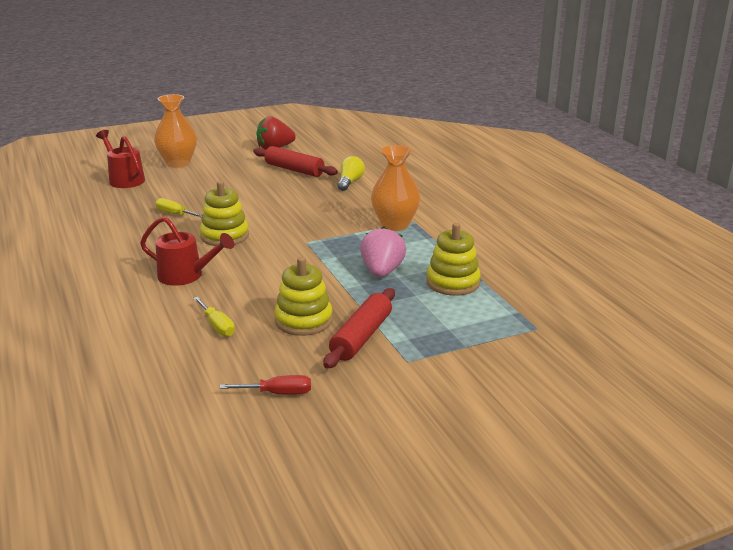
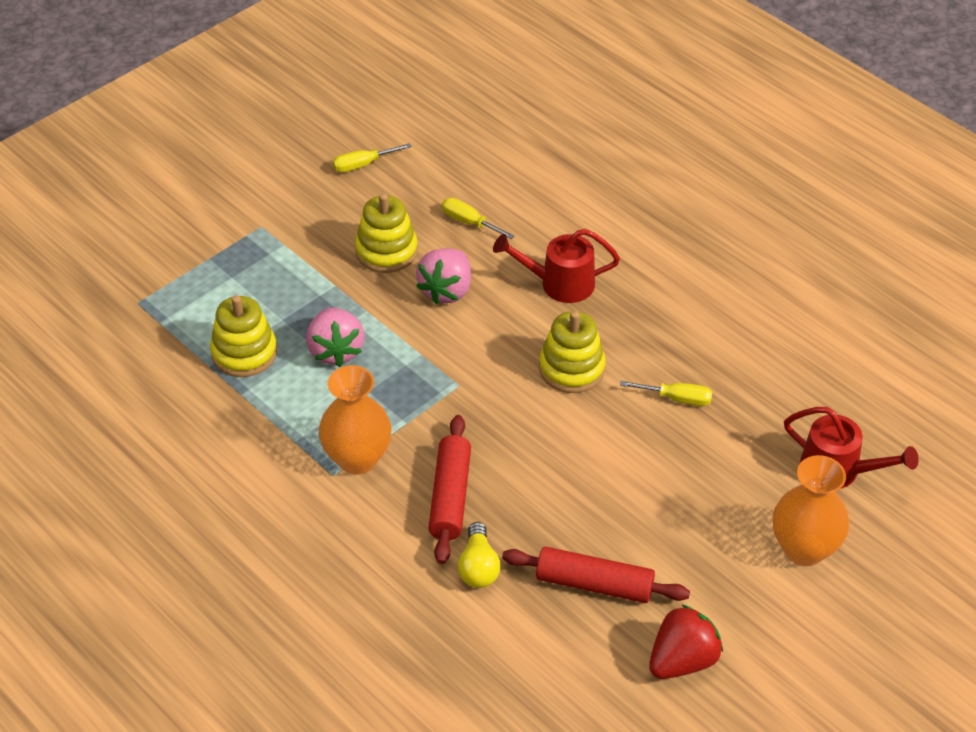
camera: 160 degrees right, 20 degrees up
(274, 288) = (446, 290): none -> pink strawberry
(278, 393) = (362, 165): red screwdriver -> yellow screwdriver
(361, 337) = (317, 245): red rolling pin -> red rolling pin (450, 497)

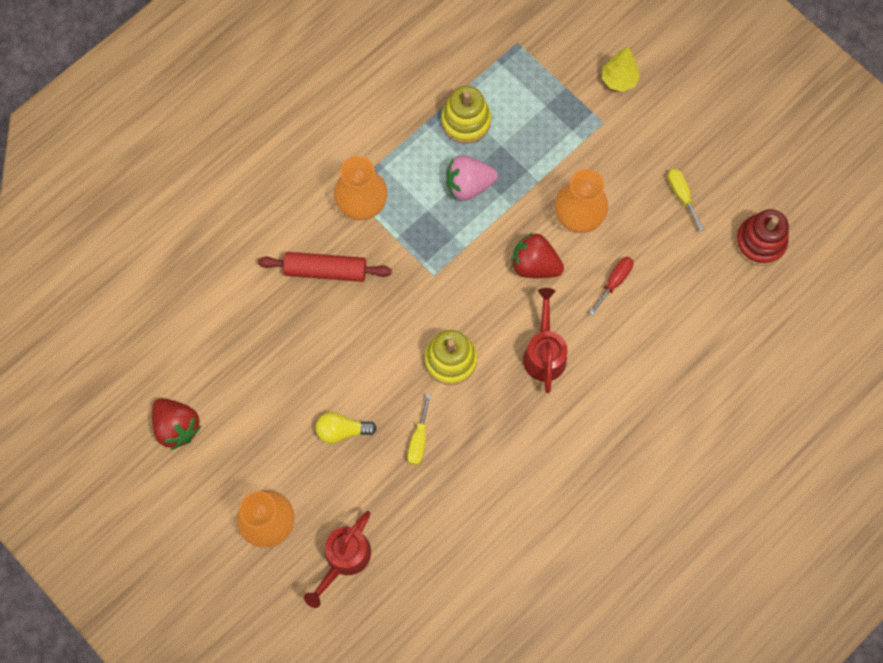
camera: 90 degrees right, 25 degrees up
(205, 212) = (619, 80): none -> yellow tree
(386, 251) = (578, 218): yellow stacking toy -> orange vase
(423, 107) = (760, 242): none -> red stacking toy
(446, 290) = (534, 265): pink strawberry -> red strawberry
(469, 222) = (614, 281): yellow screwdriver -> red screwdriver
(478, 567) = (262, 290): yellow light bulb -> yellow light bulb (342, 430)
(594, 584) = (244, 369): red rolling pin -> none

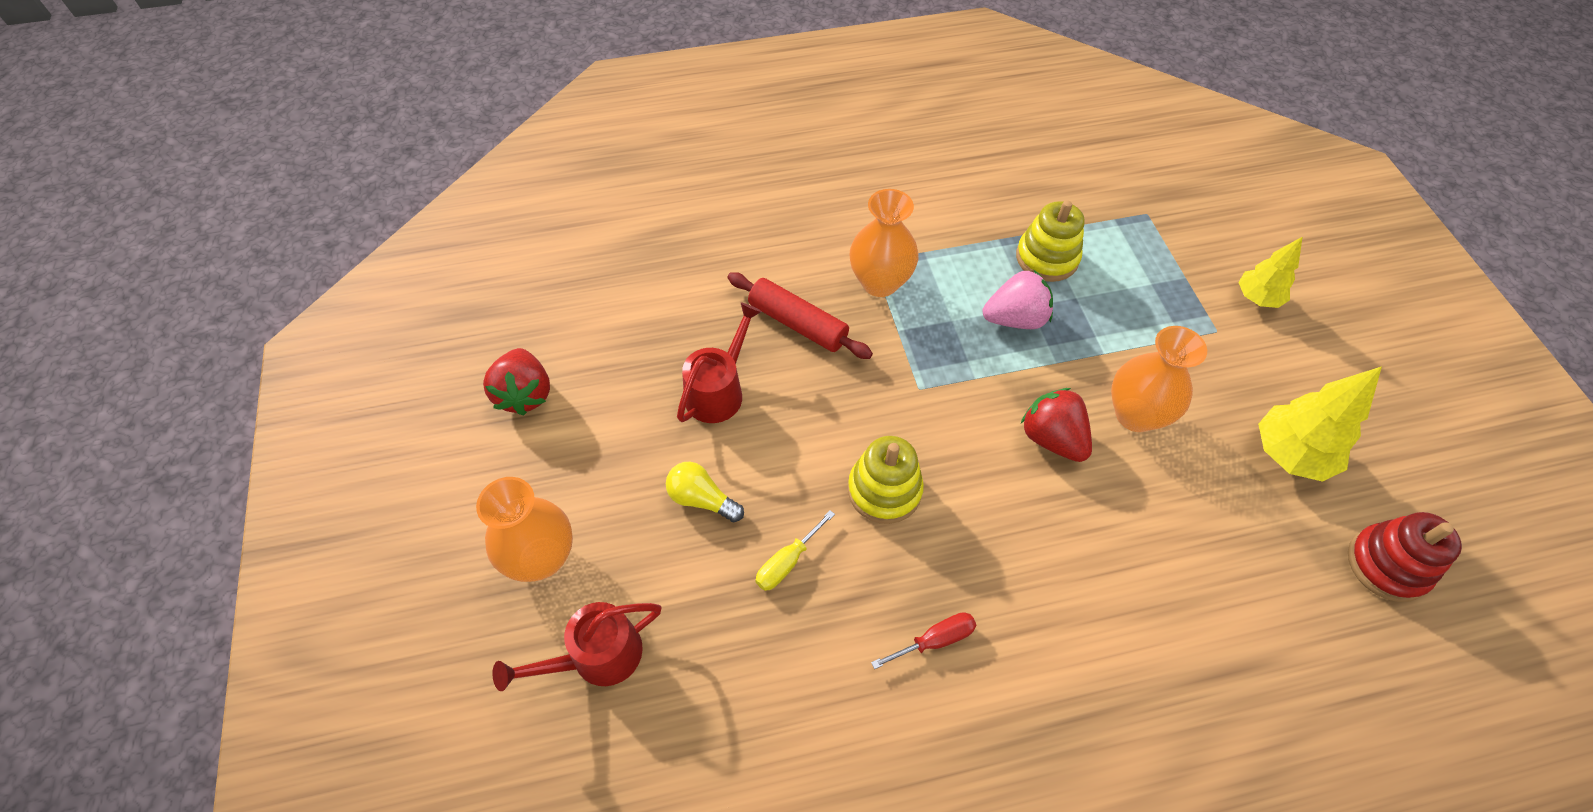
camera: 30 degrees right, 15 degrees down
(468, 185) = (1015, 319): pink strawberry -> pink strawberry turned 150 degrees clockwise
(544, 352) = (1011, 545): red watering can -> red watering can (719, 390)
(614, 281) = (1150, 510): red screwdriver -> red screwdriver (935, 640)
(681, 195) = (1290, 455): yellow screwdriver -> yellow tree

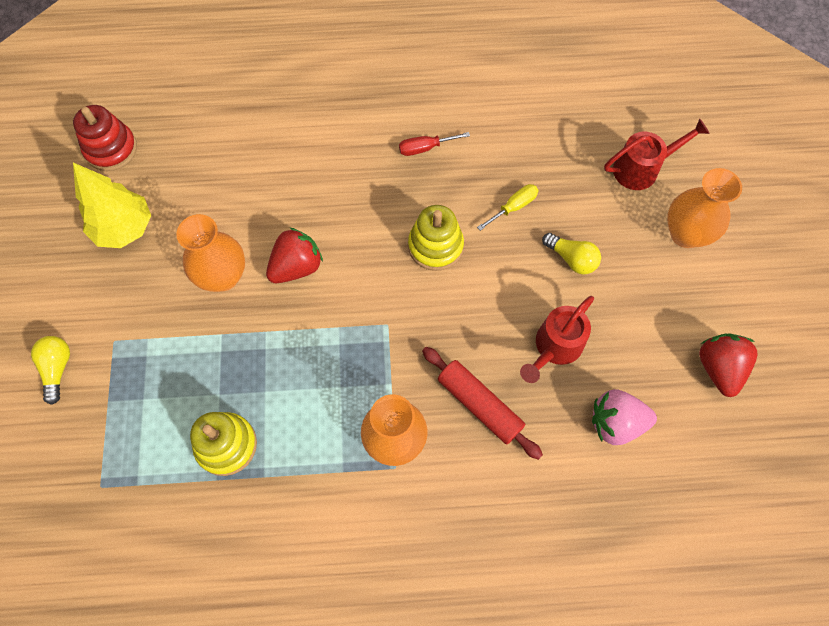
camera: 170 degrees left, 10 degrees up
(1015, 319) = (283, 380): pink strawberry -> pink strawberry (616, 423)
(1052, 438) = (296, 267): red strawberry -> red strawberry turned 105 degrees counterclockwise
(1257, 298) = (57, 369): yellow tree -> yellow light bulb

